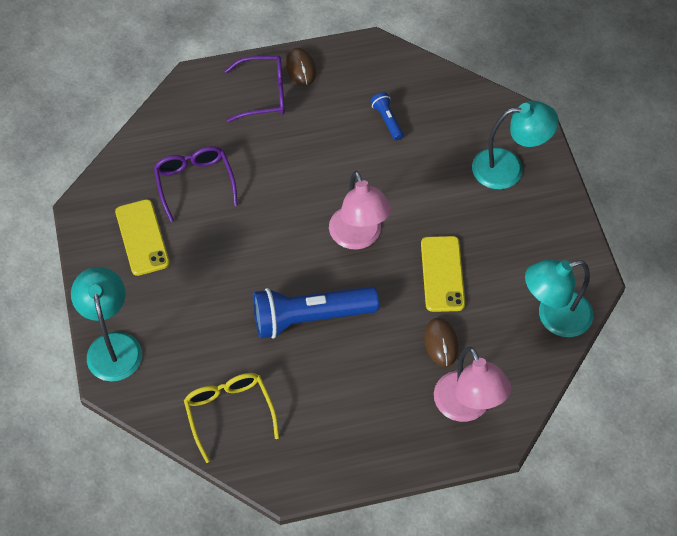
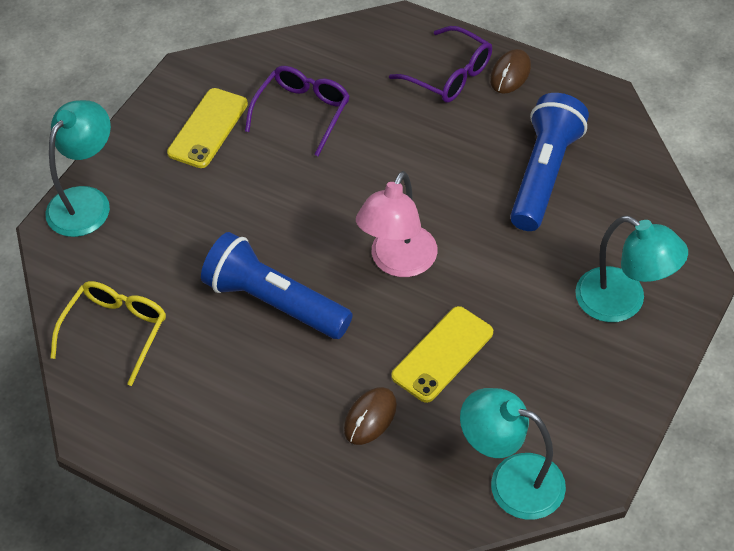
camera: 45 degrees right, 5 degrees down
(387, 120) = (544, 174): blue flashlight -> blue flashlight, size x2.22
(467, 407) = (329, 497): pink lamp -> none

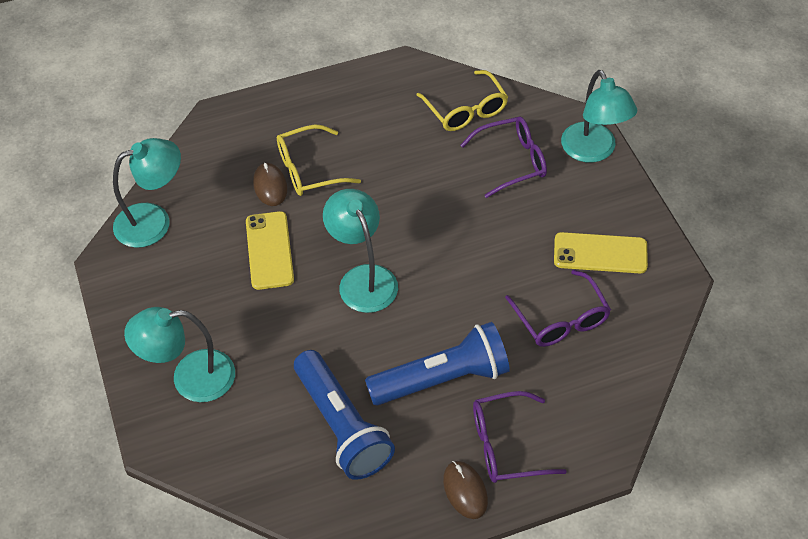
camera: 130 degrees right, 0 degrees up
(154, 250) = (512, 161): none -> purple glasses
(208, 128) = (600, 253): yellow phone -> yellow phone turned 60 degrees counterclockwise
(275, 302) = (403, 195): blue flashlight -> blue flashlight (442, 379)
(318, 402) = (308, 170): none -> yellow glasses
(398, 262) = (363, 278): pink lamp -> turquoise lamp

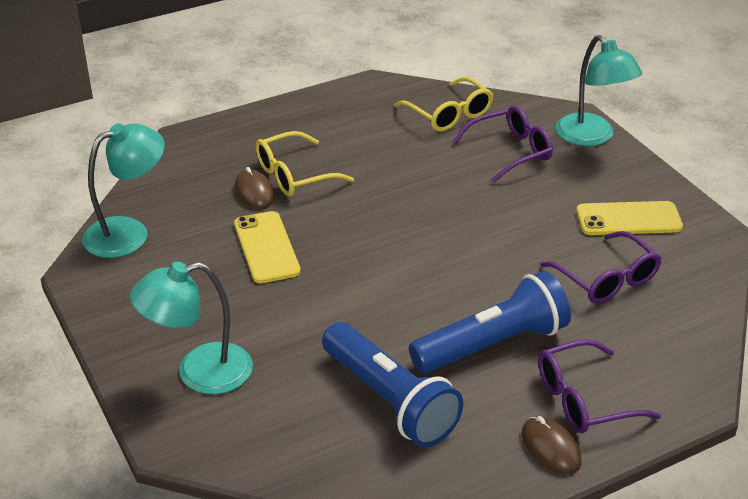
camera: 10 degrees left, 15 degrees down
(363, 278) = (378, 263): turquoise lamp -> none

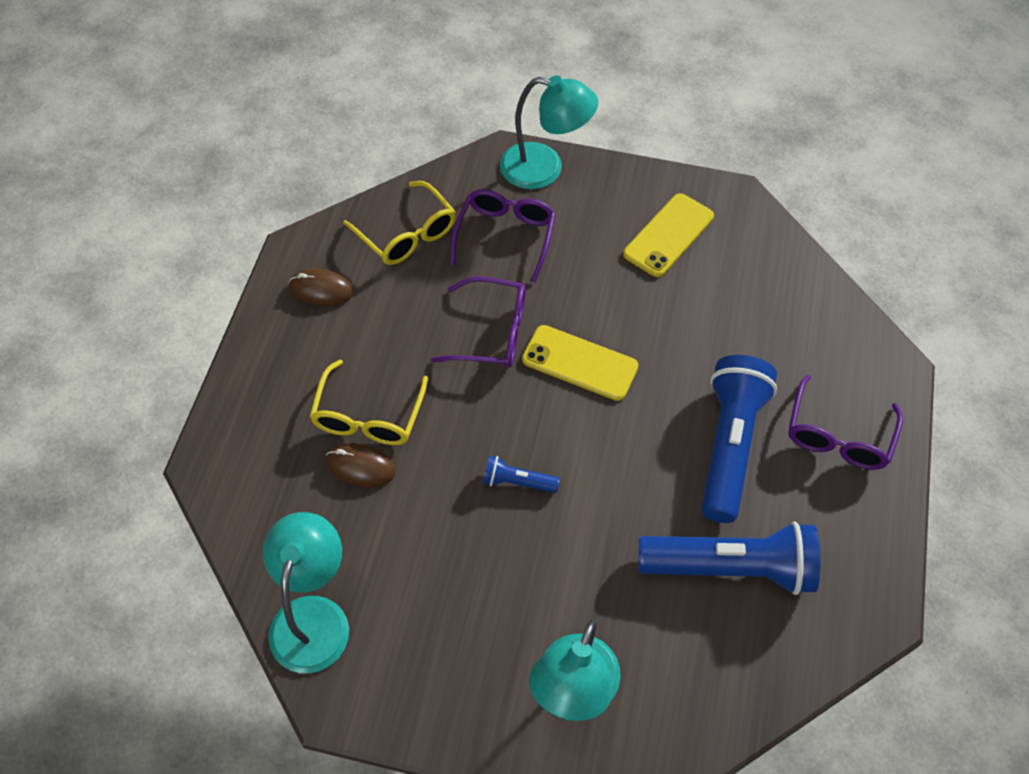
camera: 50 degrees left, 20 degrees up
(266, 247) = (452, 515): yellow phone -> yellow phone (579, 363)
(327, 261) = (517, 482): none -> blue flashlight
(449, 114) = (407, 234): yellow glasses -> yellow glasses turned 45 degrees clockwise
(550, 448) = (869, 499): brown mouse -> brown mouse (321, 289)
(607, 279) = (724, 309): purple glasses -> purple glasses (492, 332)

